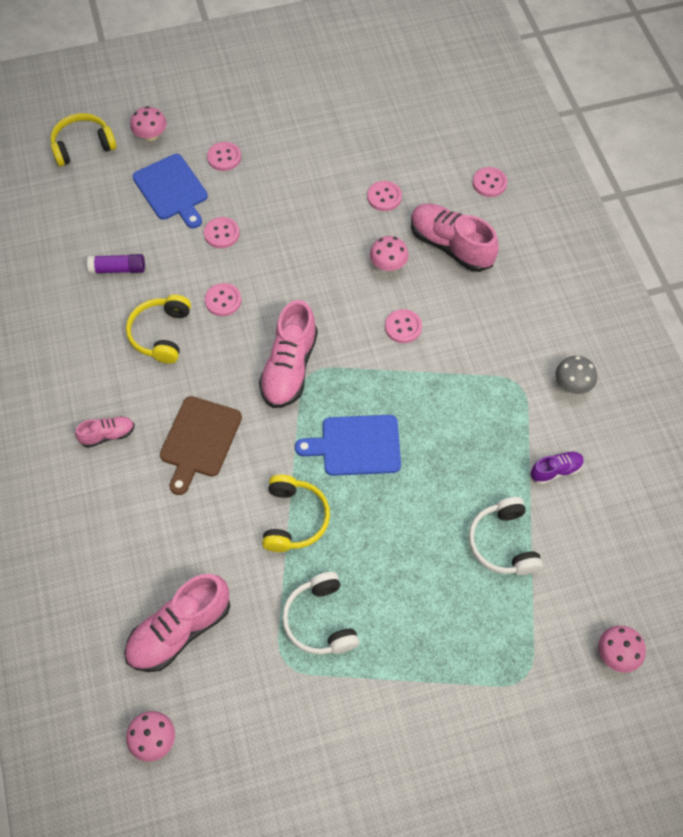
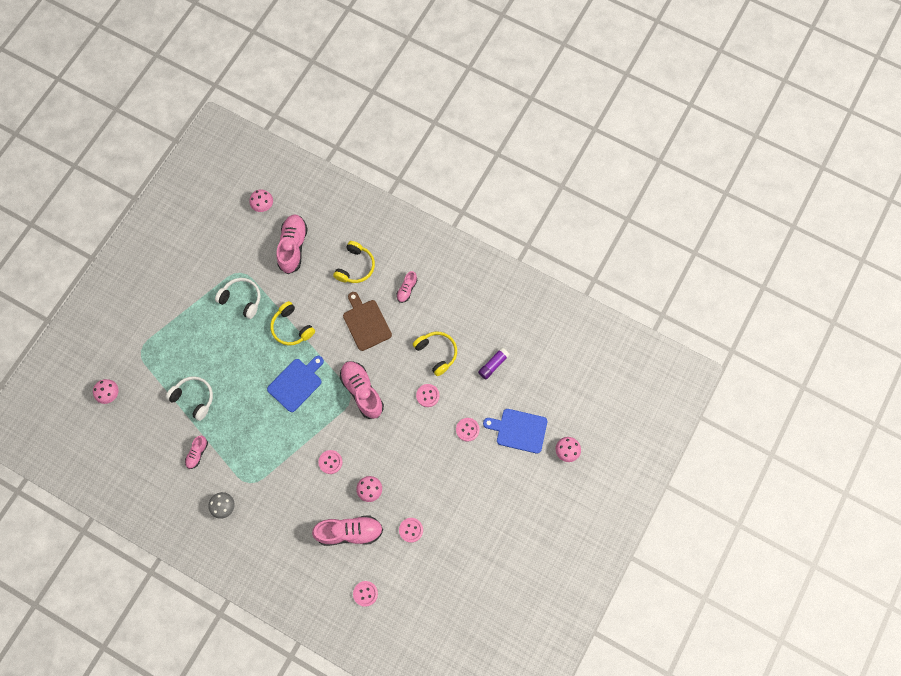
camera: 135 degrees right, 10 degrees up
(83, 146) = (591, 412): yellow headphones -> yellow headphones (355, 267)
(224, 157) = (515, 474): pink button -> none
(555, 470) = (197, 453): purple shoe -> pink shoe

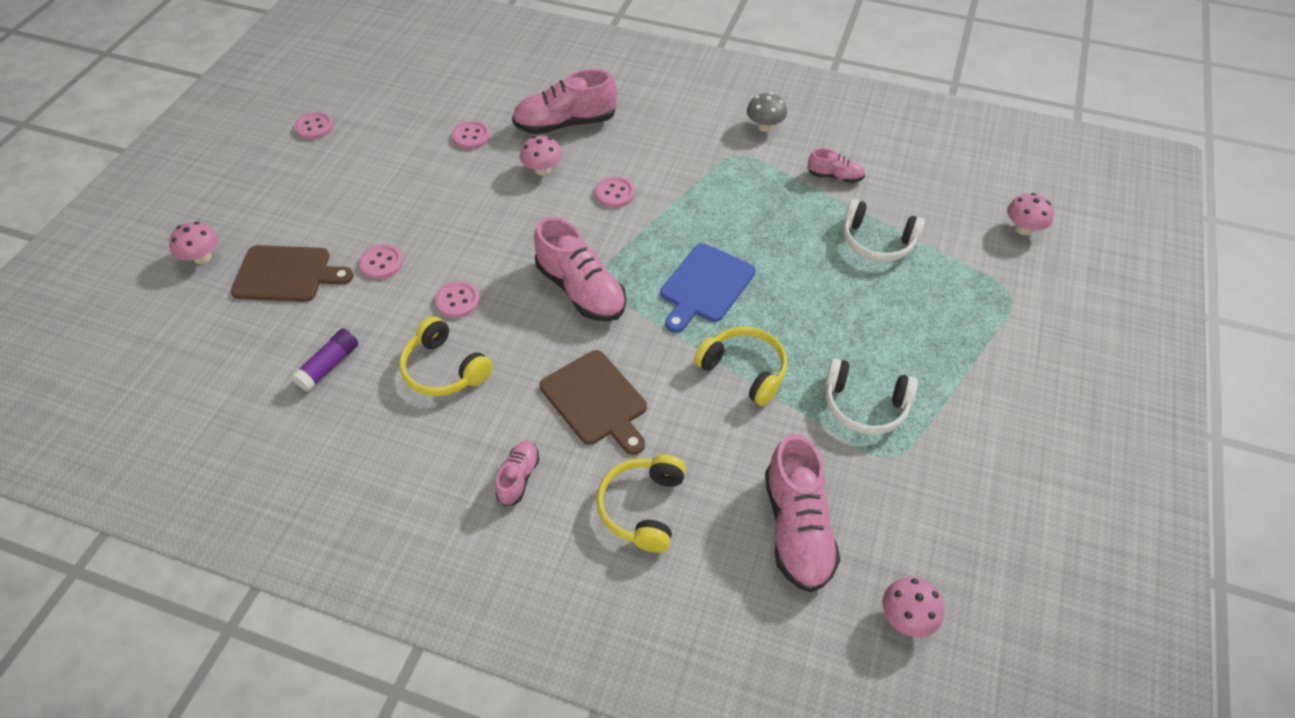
camera: 170 degrees right, 20 degrees down
(197, 453) = (834, 176): pink shoe -> pink shoe turned 90 degrees clockwise
(365, 593) = (530, 71): pink button -> pink button (314, 127)
(519, 430) = (287, 274): blue cutting board -> brown cutting board

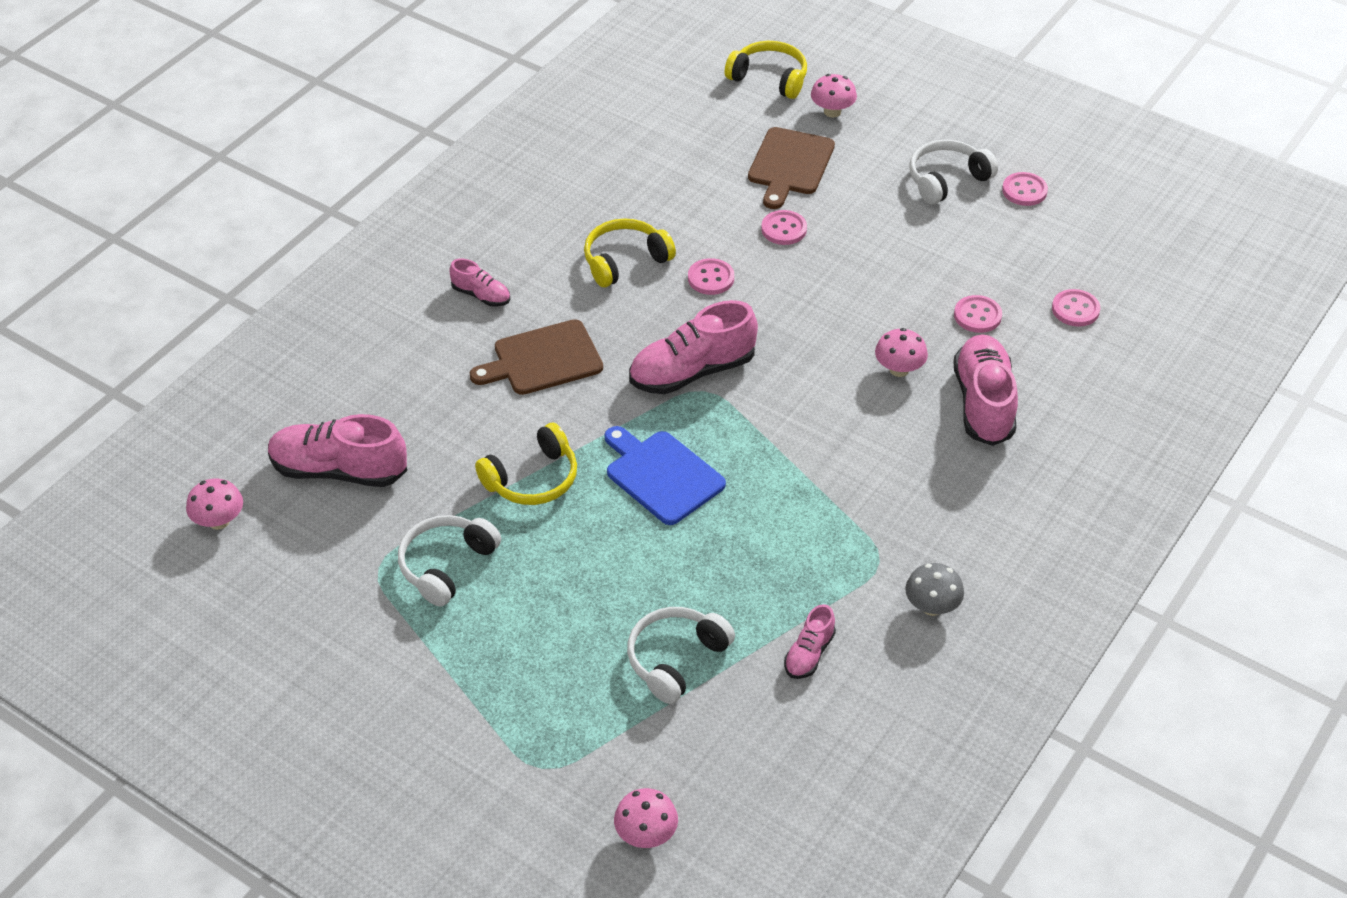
camera: 105 degrees right, 5 degrees down
(303, 171) = (947, 180): none -> white headphones
(329, 366) = (659, 188): purple glue stick -> none
(615, 193) = (838, 426): pink button -> pink button (1075, 309)
(643, 508) = (412, 370): yellow headphones -> yellow headphones (769, 78)

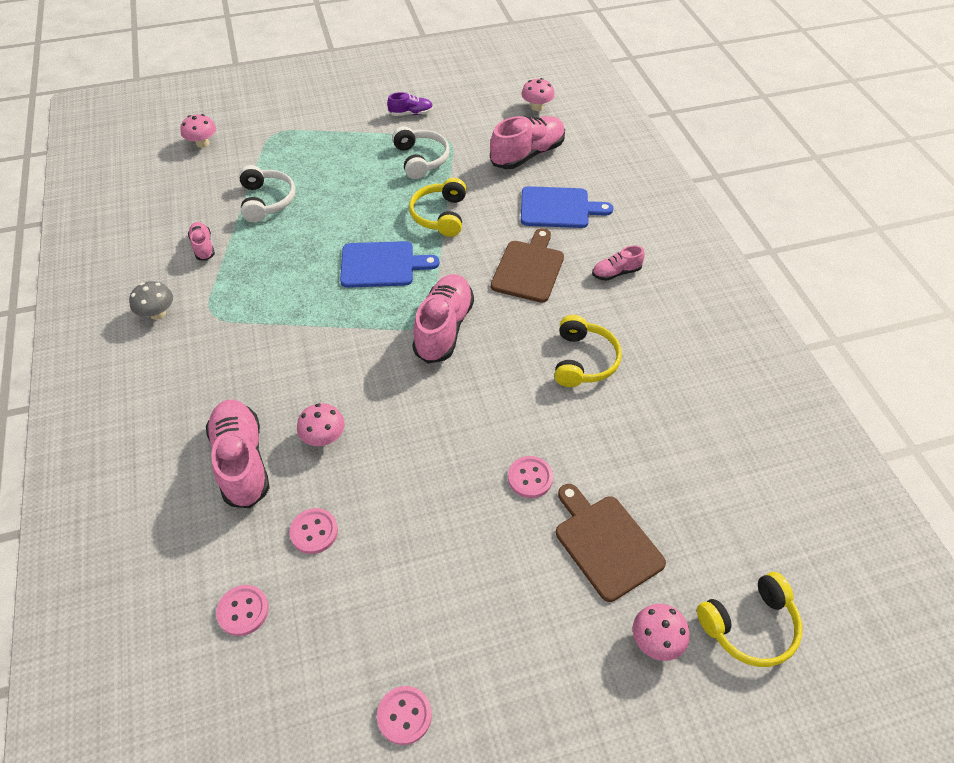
camera: 130 degrees right, 5 degrees up
(354, 645) = (411, 113): none -> purple shoe
(418, 389) = (558, 208): none -> blue cutting board
(711, 278) = (519, 395): pink button -> none
(947, 180) = (479, 657): white headphones -> none
(983, 403) = (242, 461): pink shoe -> pink shoe turned 150 degrees counterclockwise

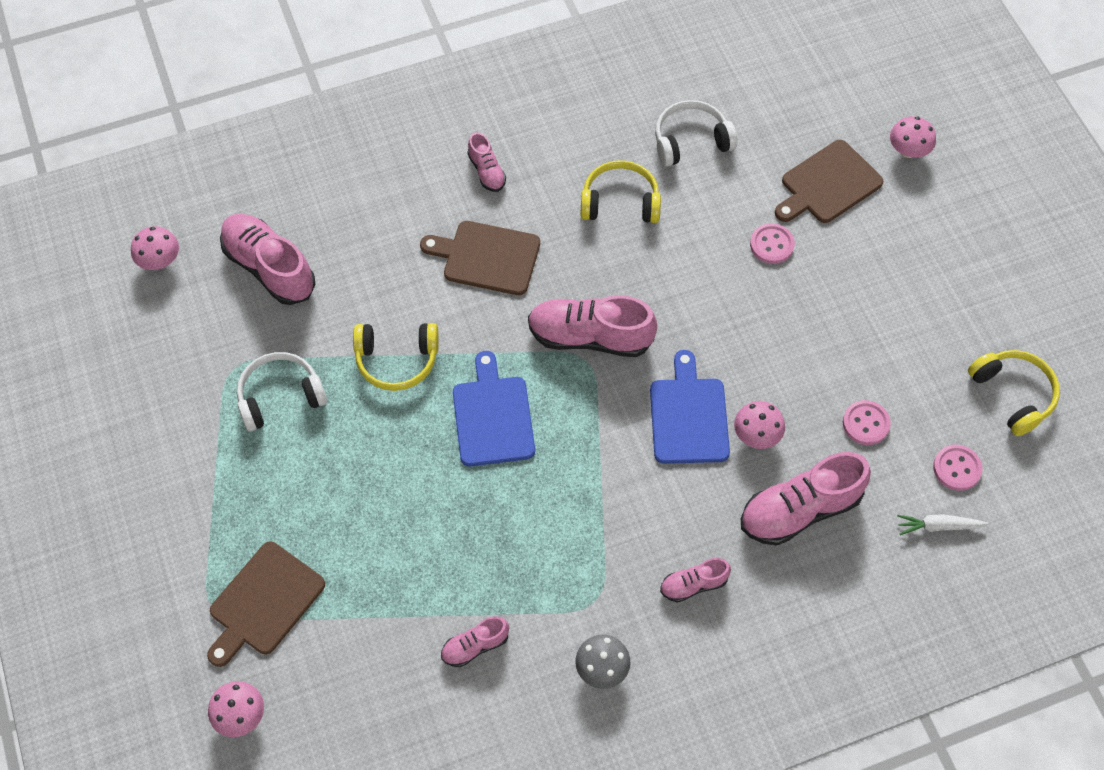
camera: 95 degrees left, 10 degrees up
(187, 579) = (938, 526): none -> white carrot
(201, 376) = (693, 585): none -> pink shoe
(266, 201) = (376, 584): white headphones -> white headphones (691, 141)
(272, 152) = (264, 602): none -> brown cutting board
(404, 715) = (1012, 324): pink button -> none
(411, 113) = (170, 423): purple shoe -> none
(558, 208) = (377, 229): blue cutting board -> blue cutting board (688, 416)
(749, 626) = (881, 88): yellow headphones -> yellow headphones (1012, 394)

